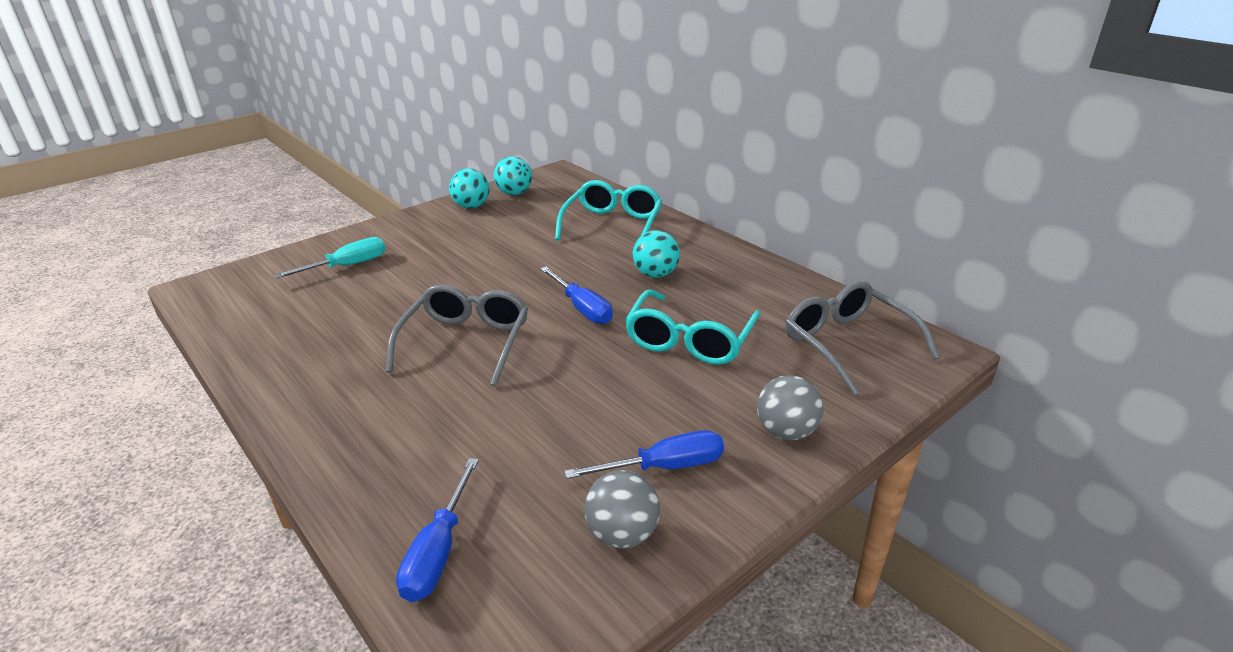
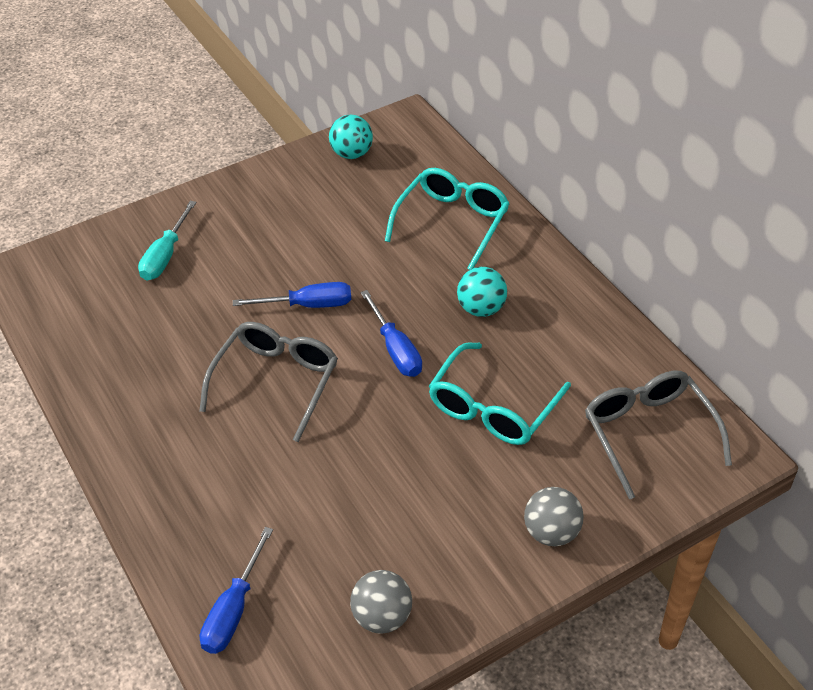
camera: 10 degrees right, 15 degrees up
(347, 266) = (165, 256): turquoise screwdriver -> turquoise screwdriver turned 135 degrees clockwise
(471, 206) = (301, 172): turquoise ball -> none
(664, 467) = (432, 554): blue screwdriver -> blue screwdriver (308, 305)

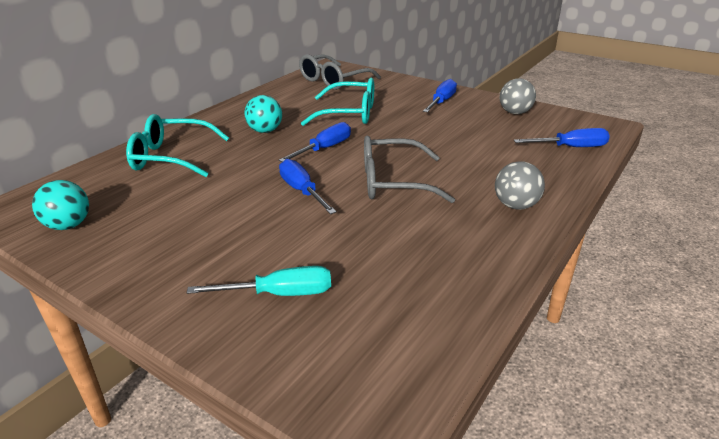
camera: 115 degrees left, 15 degrees down
(479, 539) = (441, 102): none -> blue screwdriver
(551, 532) = (417, 89): grey ball -> grey ball (515, 206)

